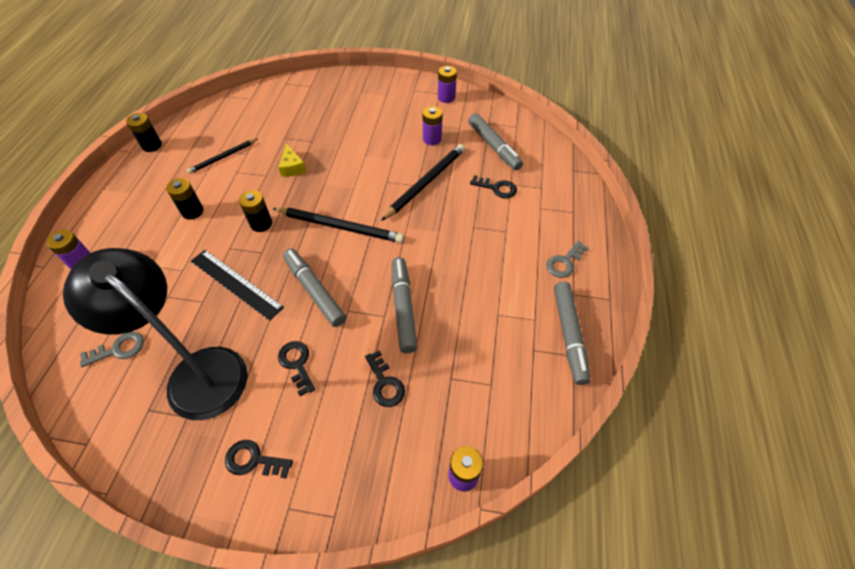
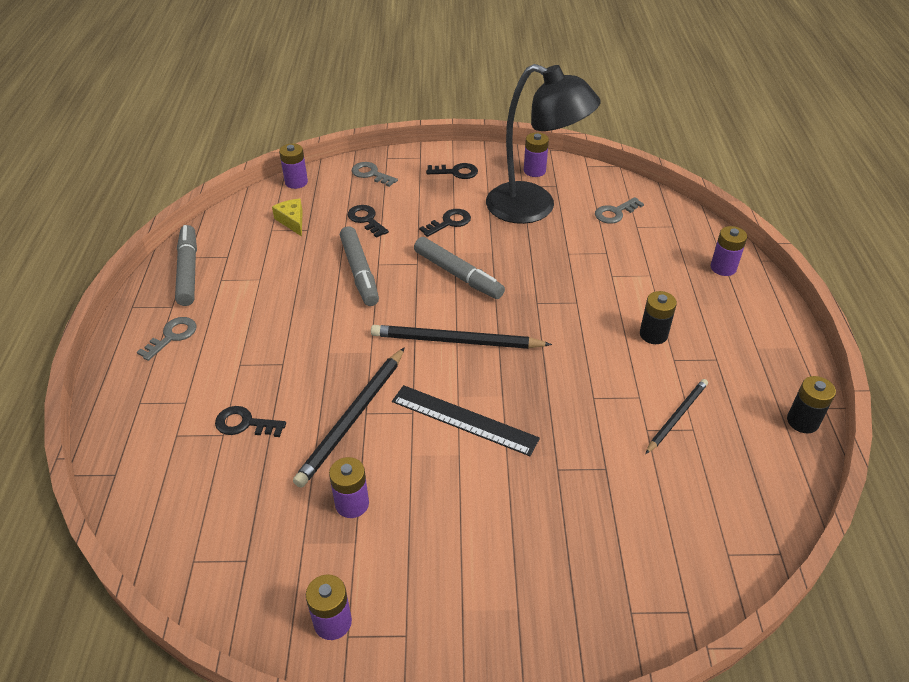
camera: 170 degrees right, 10 degrees down
(156, 444) = (534, 171): none -> purple battery
(236, 284) = (545, 270): black ruler -> black ruler (464, 419)
(261, 224) = (557, 331): black battery -> none
(292, 167) = (562, 415): yellow cheese -> yellow cheese (292, 221)
(297, 363) = (449, 222): black key -> black key turned 90 degrees counterclockwise
(364, 477) = (371, 174): none -> grey key
(494, 147) = (242, 503): grey marker -> none

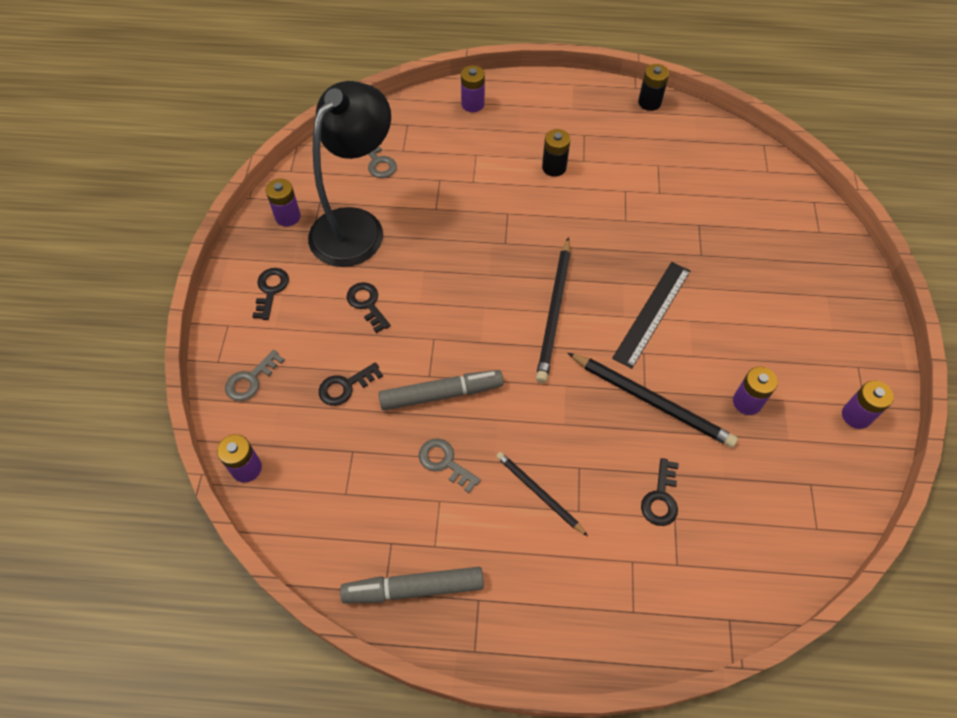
camera: 85 degrees left, 15 degrees up
(172, 336) = (531, 591): grey key -> grey key (444, 462)
(292, 221) = (332, 469): yellow cheese -> none
(458, 275) = (457, 303): grey marker -> none
(676, 417) = (646, 172): black pencil -> black pencil (539, 493)

